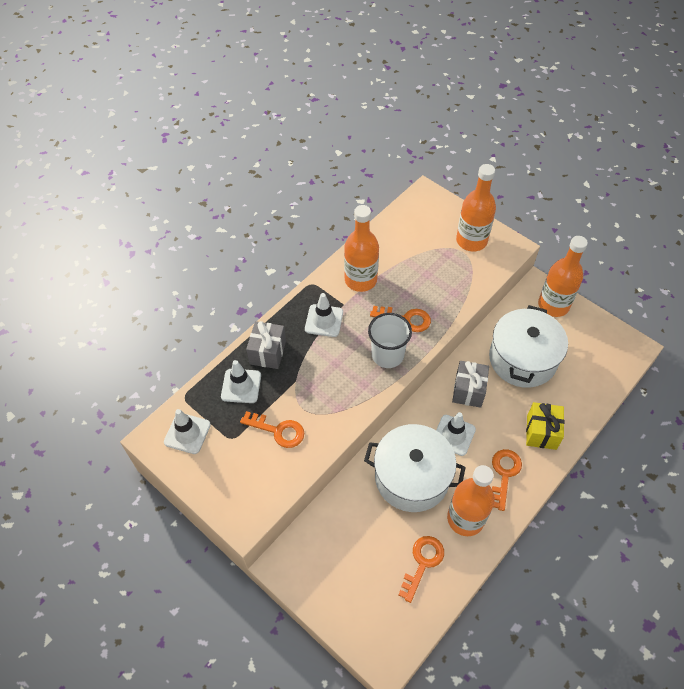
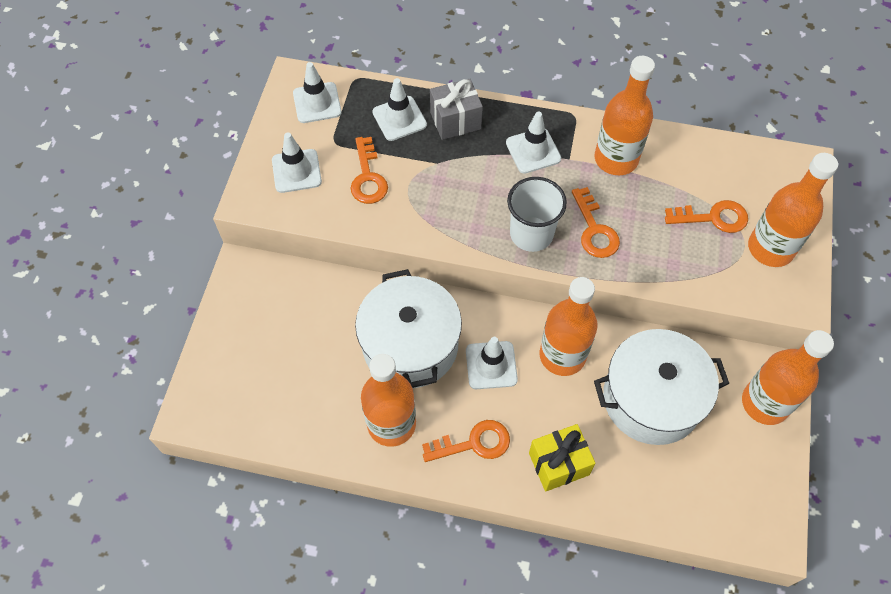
camera: 60 degrees right, 5 degrees up
(240, 476) = (296, 171): none -> white traffic cone
(422, 563) = (314, 402): orange key -> orange key (713, 217)
(468, 391) = (562, 355): grey gift -> orange bottle

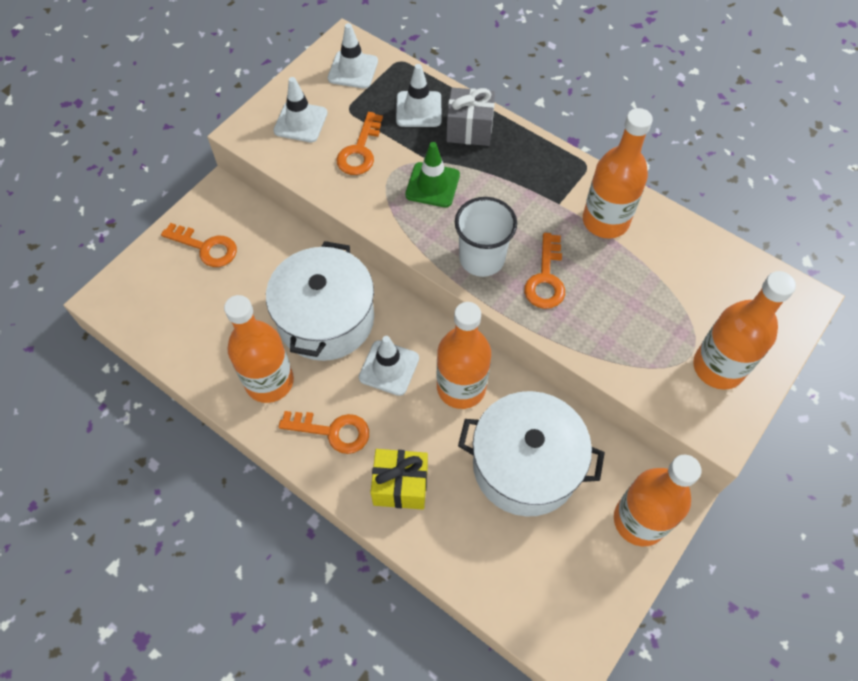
camera: 25 degrees right, 0 degrees up
(451, 184) = (432, 185): none -> green traffic cone
(533, 151) = (527, 183): white traffic cone -> none
(713, 217) = (673, 314): orange key -> orange key (206, 247)

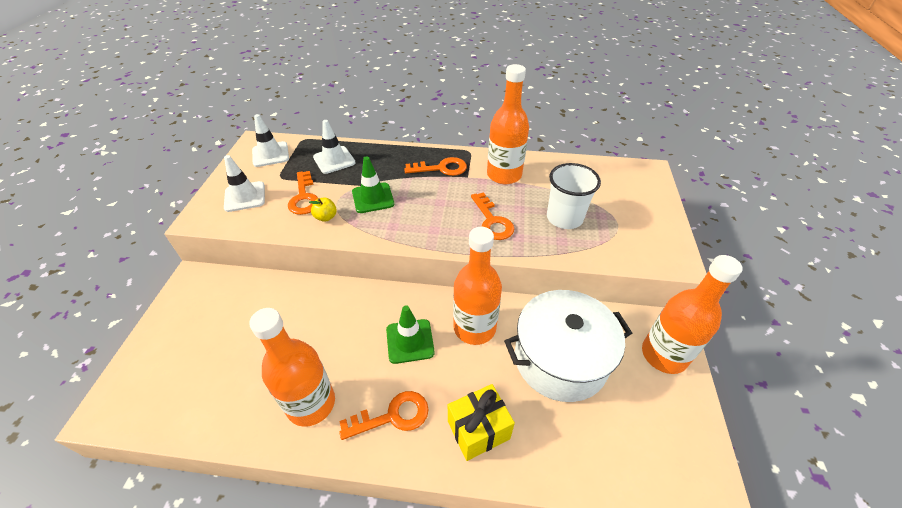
camera: 30 degrees left, 15 degrees down
(206, 247) = (197, 323): orange key -> orange key (441, 168)
(326, 319) = (335, 329): white pot -> none
(369, 188) = (326, 217): none -> yellow apple
(389, 368) = (410, 341): white traffic cone -> green traffic cone
(469, 129) = (378, 159): grey gift -> none
(482, 258) = (439, 227): white cup -> white cup (564, 218)
(718, 367) = (639, 225): orange bottle -> none

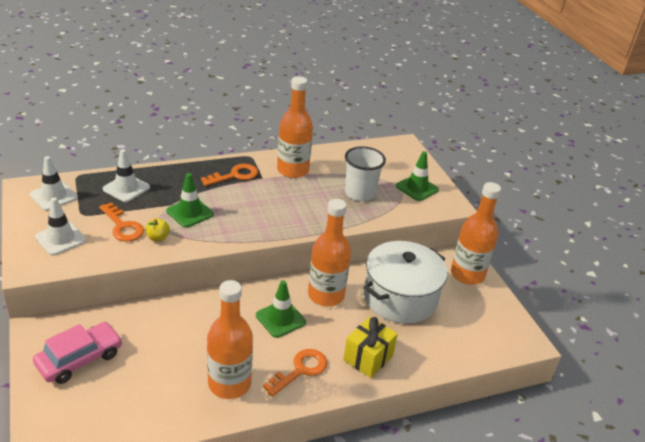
camera: 30 degrees left, 10 degrees down
(202, 321) = (80, 359): none -> pink car
(492, 221) = (305, 208): orange key -> none
(639, 227) = (417, 188): none -> green traffic cone

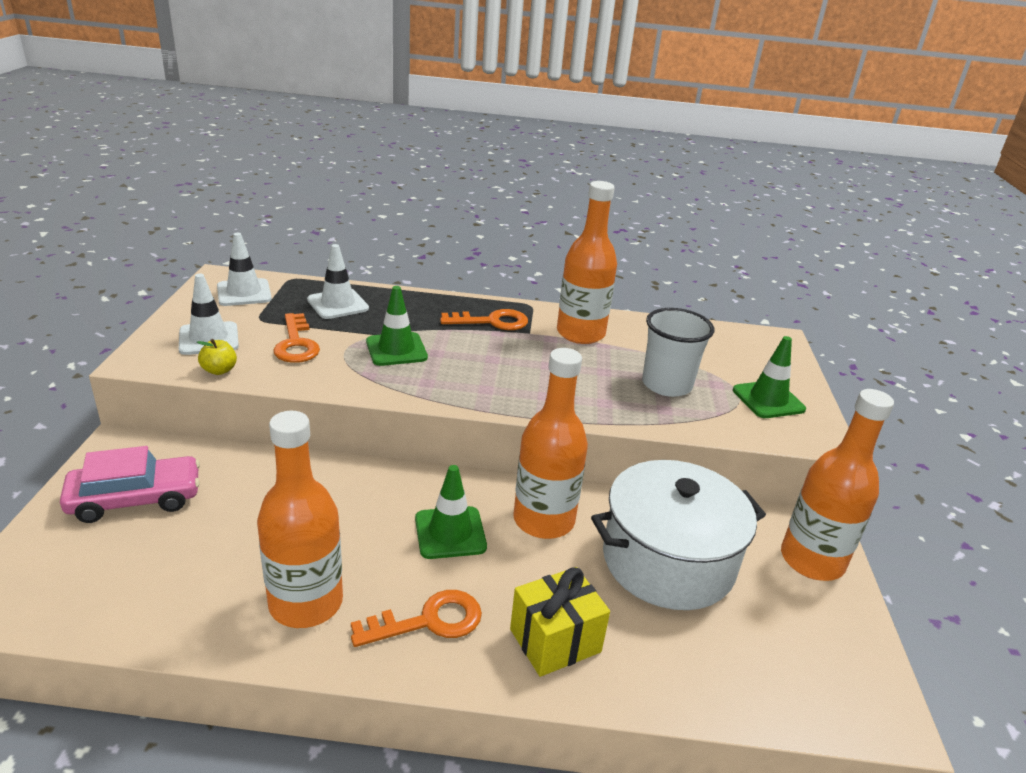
camera: 25 degrees right, 5 degrees down
(158, 238) = (329, 368): yellow apple -> yellow apple (219, 370)

